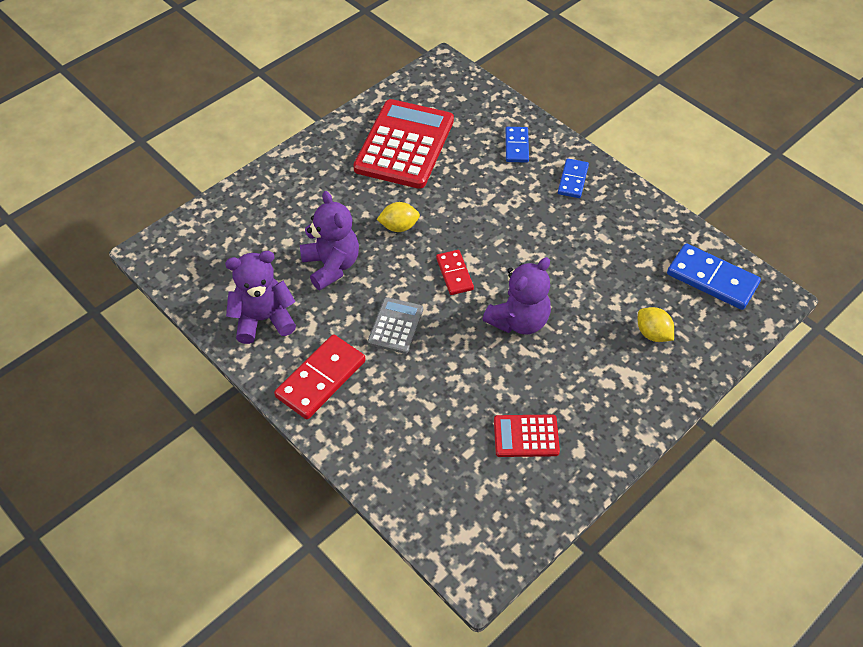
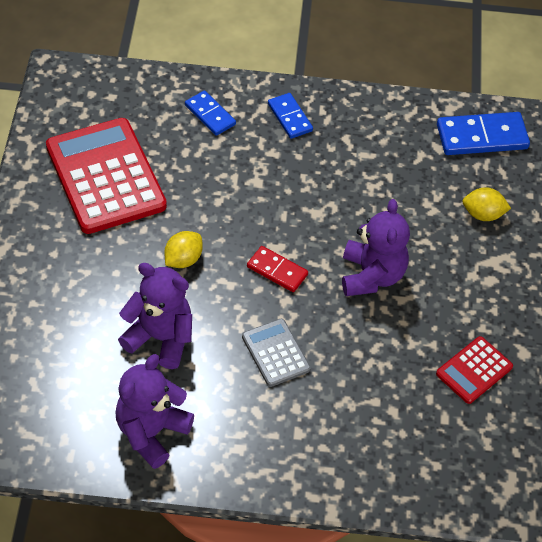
camera: 45 degrees left, 0 degrees up
(321, 379) = (261, 447): red domino -> none

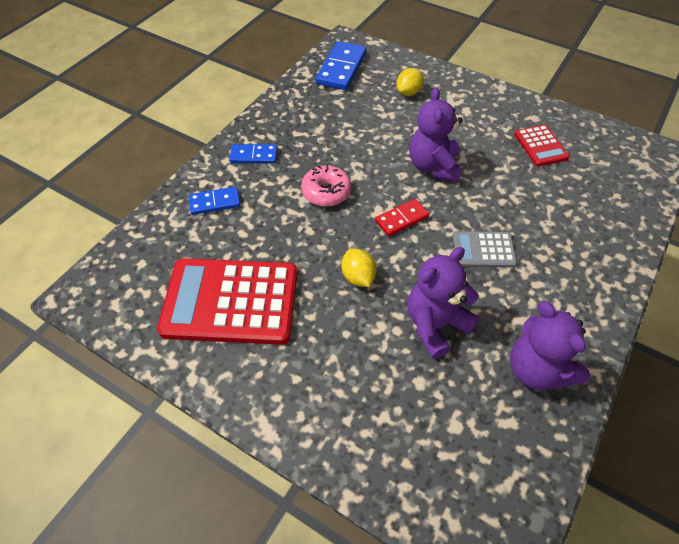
camera: 60 degrees left, 0 degrees up
(276, 195) = (326, 192): none -> pink donut
(371, 276) = (433, 167): purple teddy bear -> purple teddy bear turned 120 degrees counterclockwise

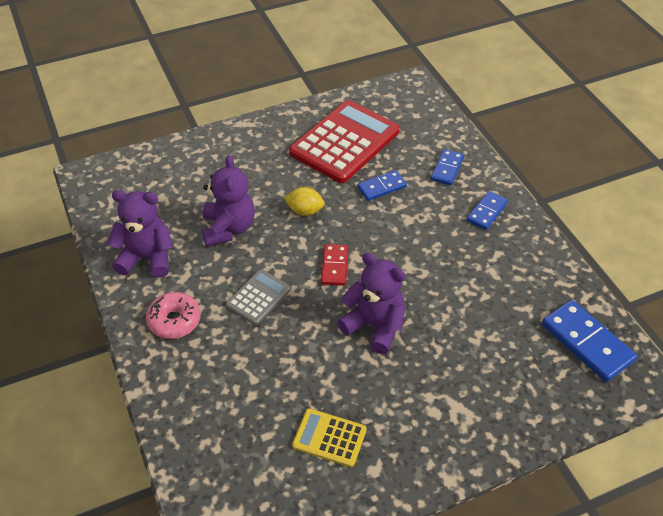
camera: 125 degrees right, 5 degrees down
(277, 236) = (381, 187): none -> blue domino
(326, 192) = (405, 236): pink donut -> pink donut (174, 320)
(408, 92) = (501, 378): yellow lemon -> none
(540, 146) = (329, 438): red calculator -> yellow calculator

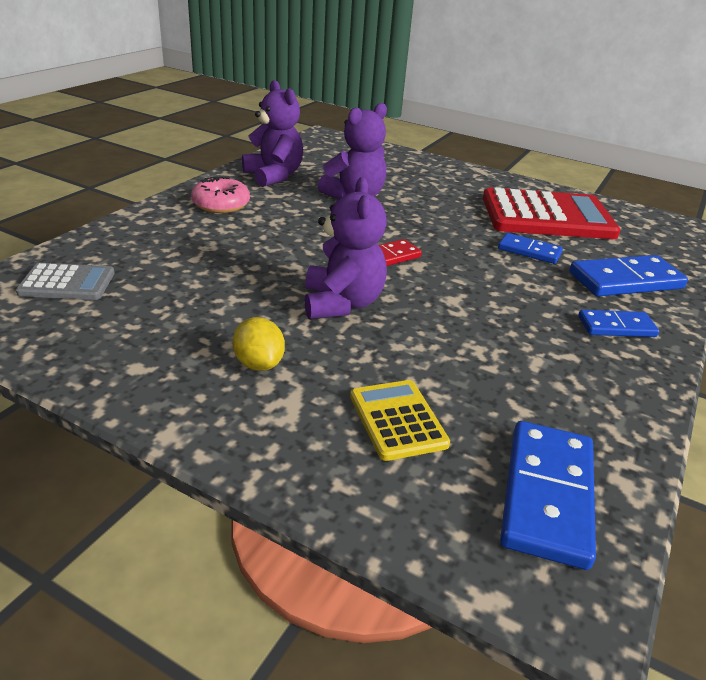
camera: 50 degrees right, 15 degrees down
(258, 297) = (295, 232): grey calculator -> grey calculator (67, 283)
(305, 211) = (431, 223): yellow lemon -> yellow lemon (259, 364)
(329, 438) = (158, 323): yellow calculator -> yellow calculator (397, 420)
(447, 169) = (625, 280): blue domino -> blue domino, size x1.66

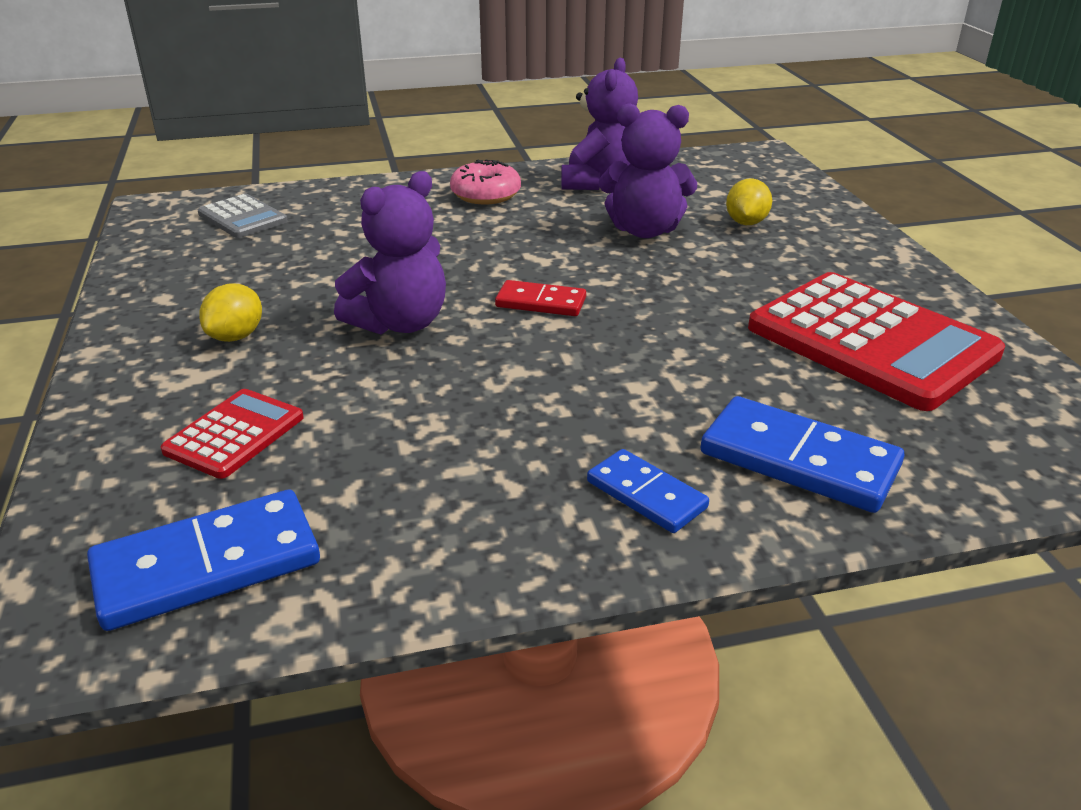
camera: 50 degrees right, 0 degrees up
(392, 176) = (746, 223): none -> yellow lemon
(397, 420) = (234, 434): yellow calculator -> red calculator
(529, 251) = (735, 367): blue domino -> none

